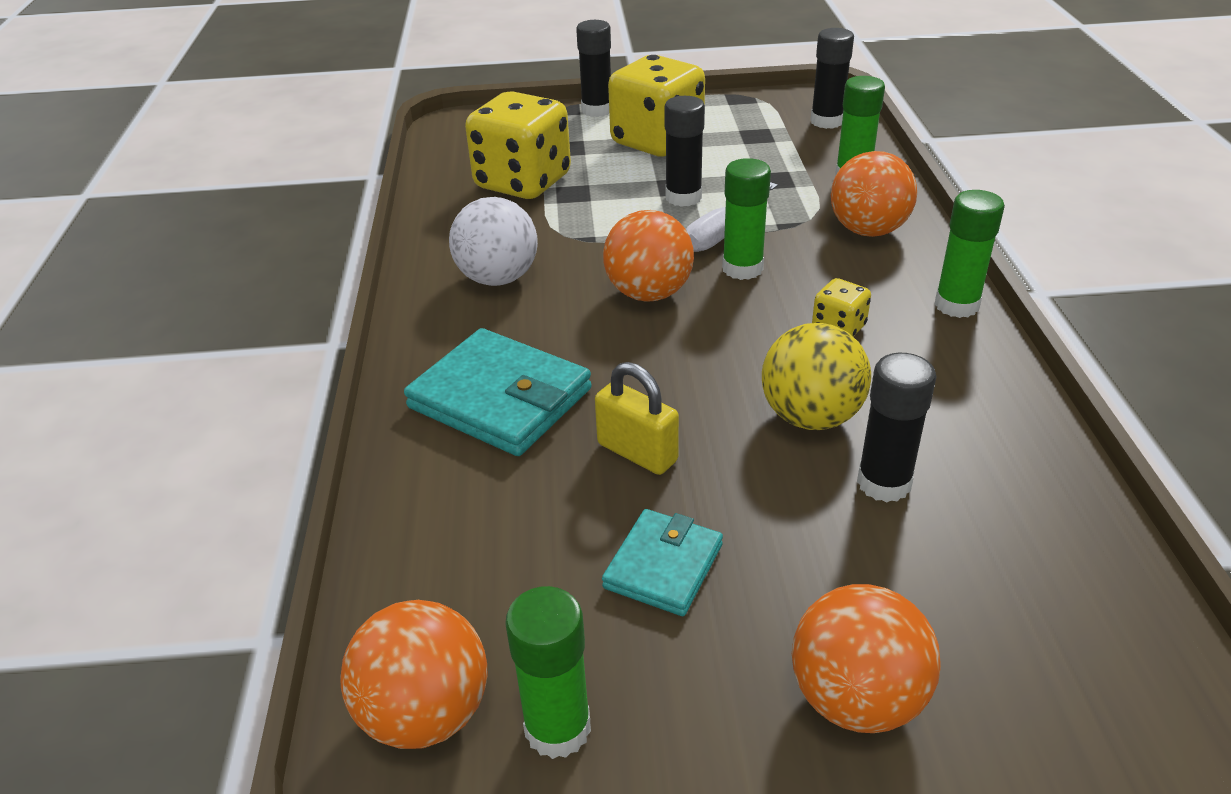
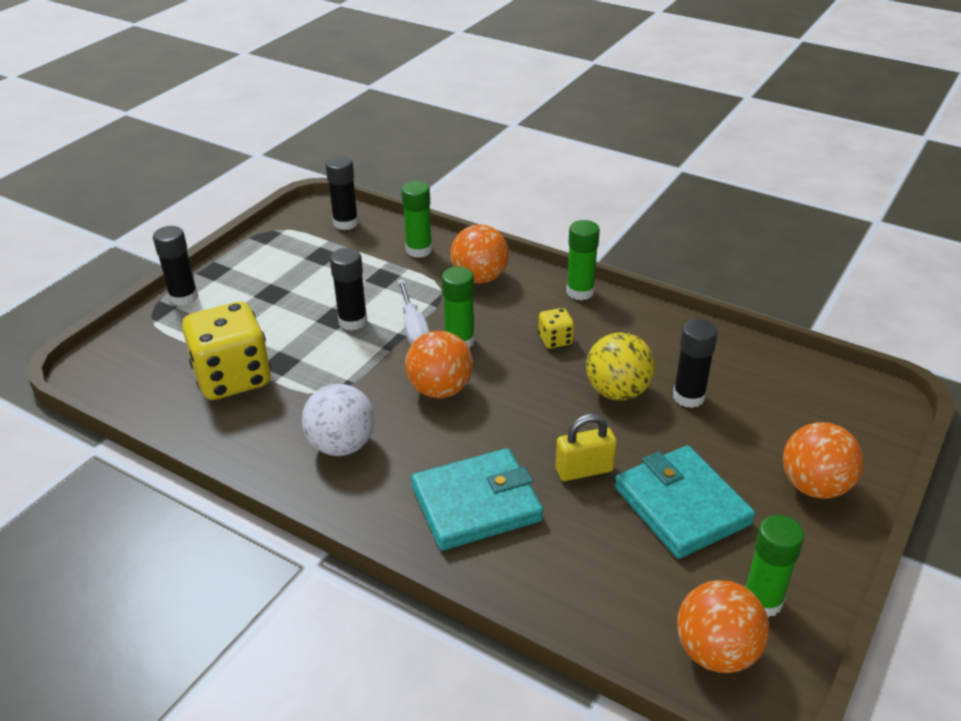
camera: 55 degrees left, 0 degrees up
(657, 141) = (268, 295): yellow dice -> none
(663, 566) = (681, 505): turquoise wallet -> turquoise wallet, size x1.68

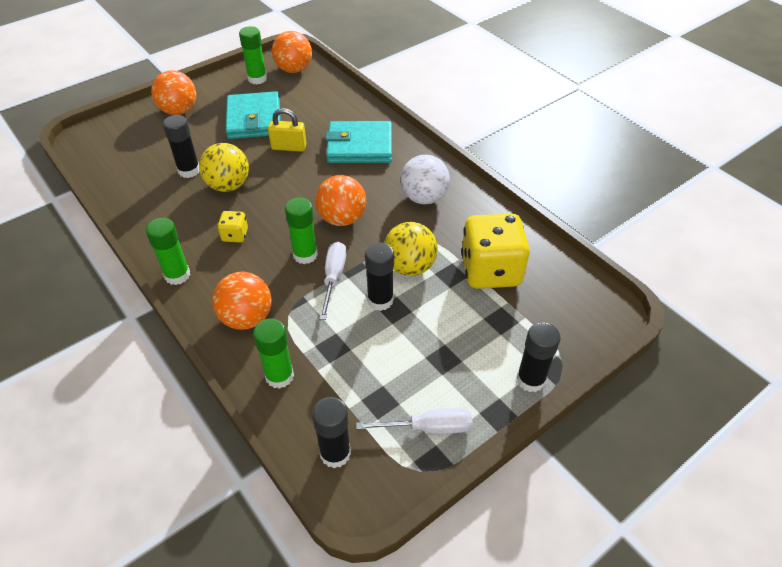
camera: 160 degrees left, 10 degrees up
(274, 250) = (428, 427): none -> white screwdriver
(332, 359) = (409, 267): none -> yellow ball

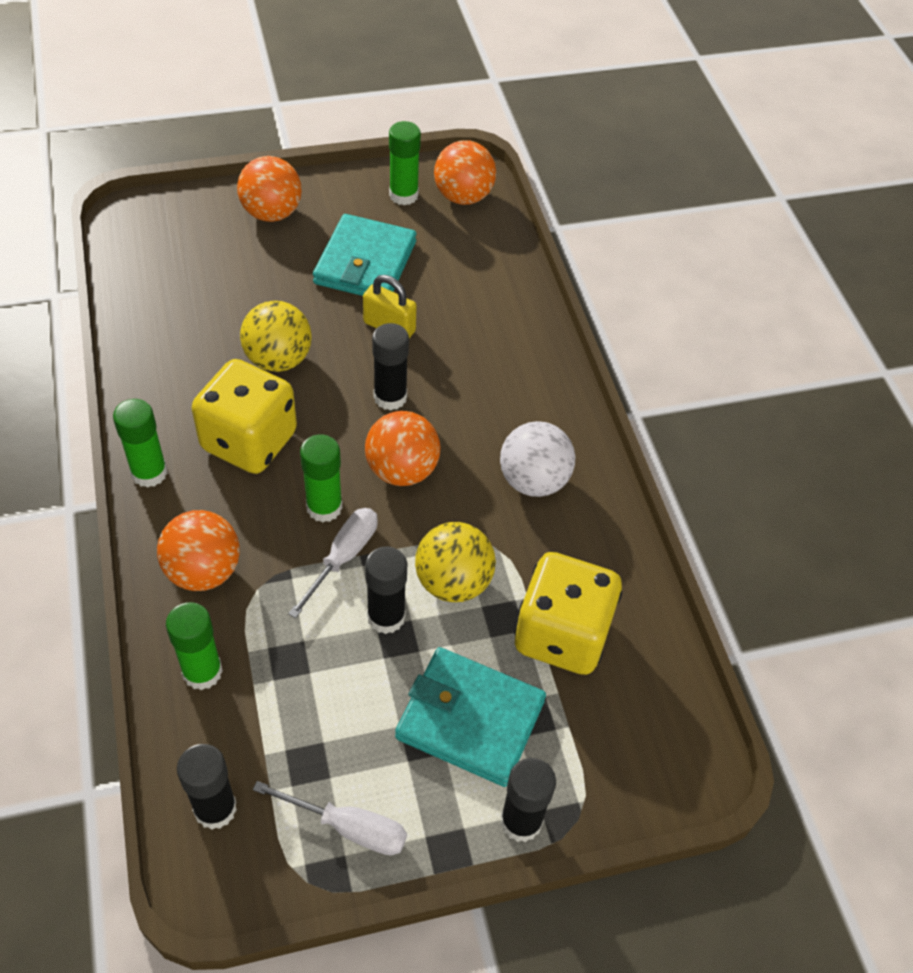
camera: 20 degrees right, 5 degrees up
(189, 170) = (239, 316): black glue stick -> black glue stick (390, 397)
(235, 235) = (249, 441): yellow dice -> yellow dice, size x2.23
(359, 146) = (488, 361): turquoise wallet -> turquoise wallet (470, 719)

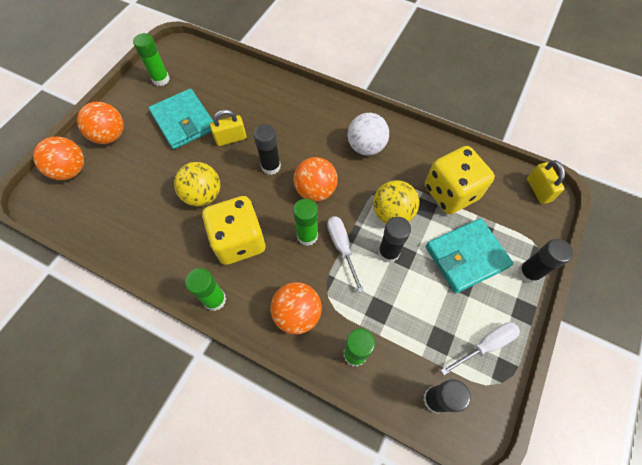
camera: 45 degrees left, 10 degrees up
(463, 197) = (187, 60): orange ball -> orange ball (71, 170)
(690, 753) = (538, 190): none -> yellow padlock

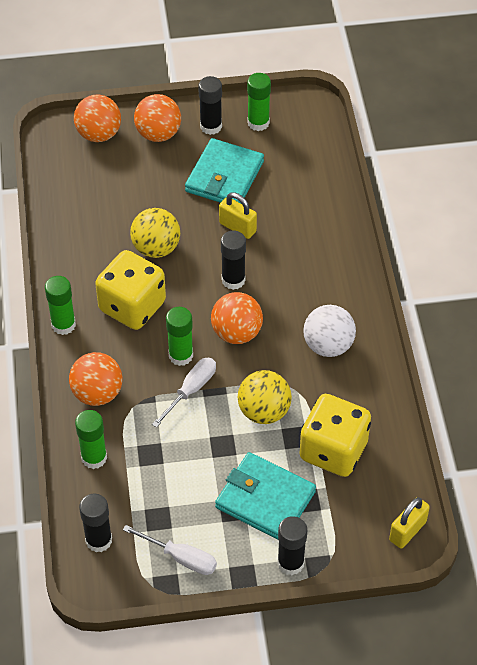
camera: 55 degrees right, 10 degrees down
(388, 252) = (216, 431): black glue stick -> black glue stick (211, 126)

